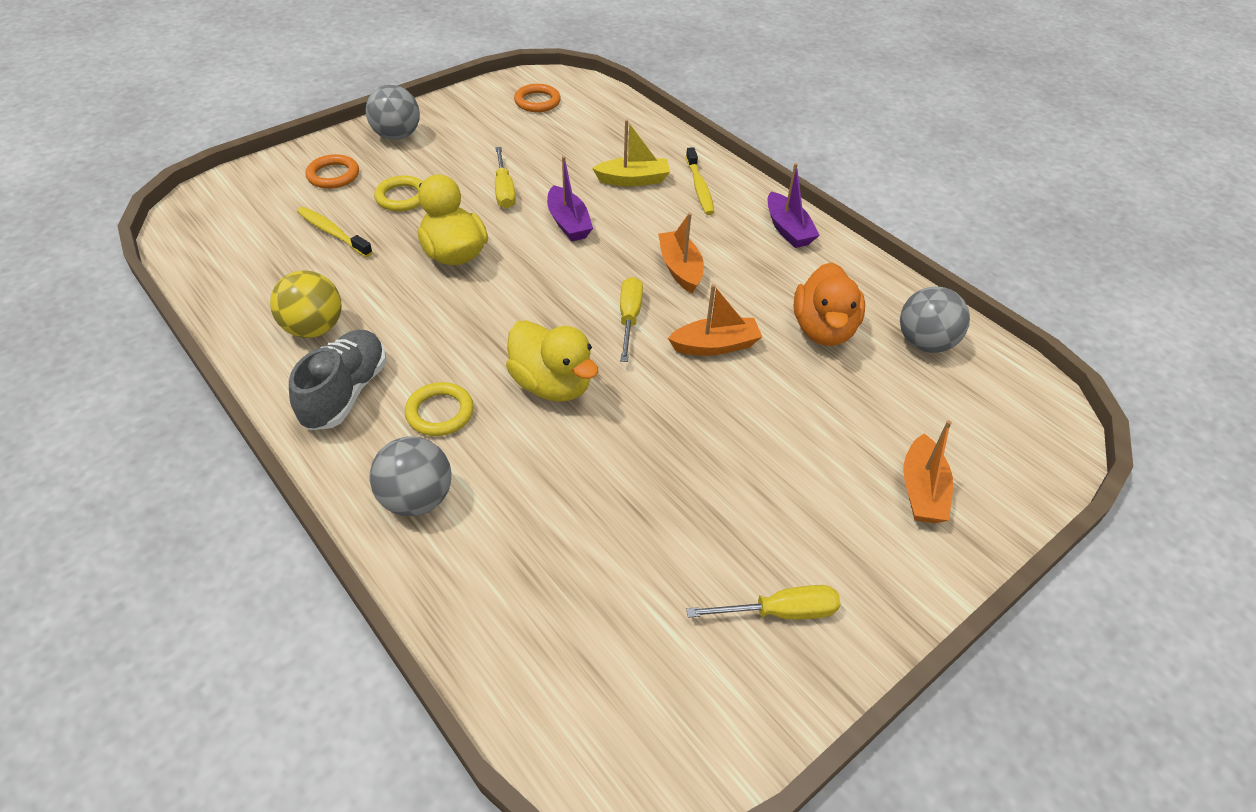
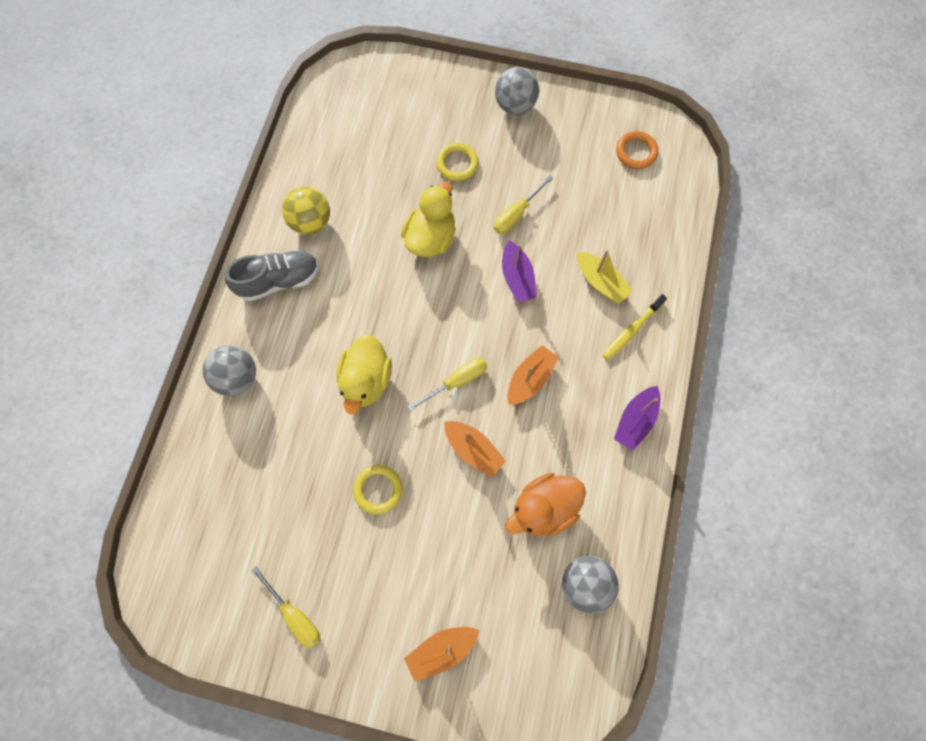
camera: 55 degrees right, 25 degrees up
(333, 175) = (443, 109): orange ring -> none
(333, 233) = (393, 158): yellow toothbrush -> none
(440, 412) = (301, 339): yellow ring -> yellow ring (378, 489)
(568, 223) = (517, 278): purple boat -> purple boat turned 45 degrees counterclockwise

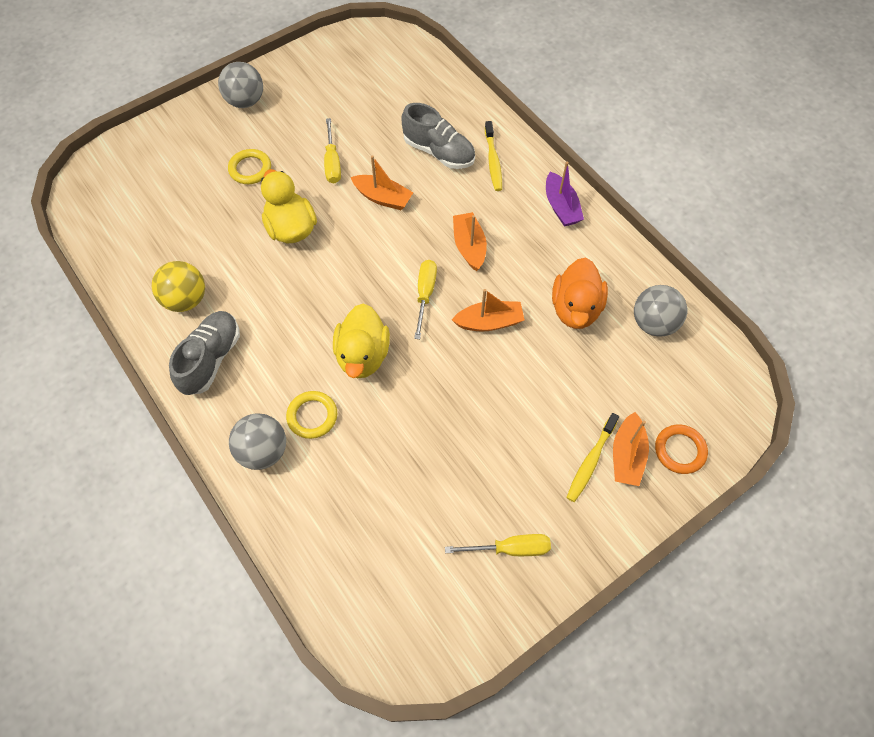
camera: 50 degrees left, 10 degrees down
(366, 380) = (362, 355): yellow duck -> yellow duck turned 45 degrees clockwise
(378, 489) = (461, 411): yellow ring -> yellow ring (312, 416)
(414, 623) = (590, 461): none -> yellow toothbrush
(517, 278) = (383, 198): purple boat -> orange boat
(600, 282) = (439, 152): yellow boat -> grey shoe
(636, 152) = (363, 62): orange ring -> orange ring (680, 450)

